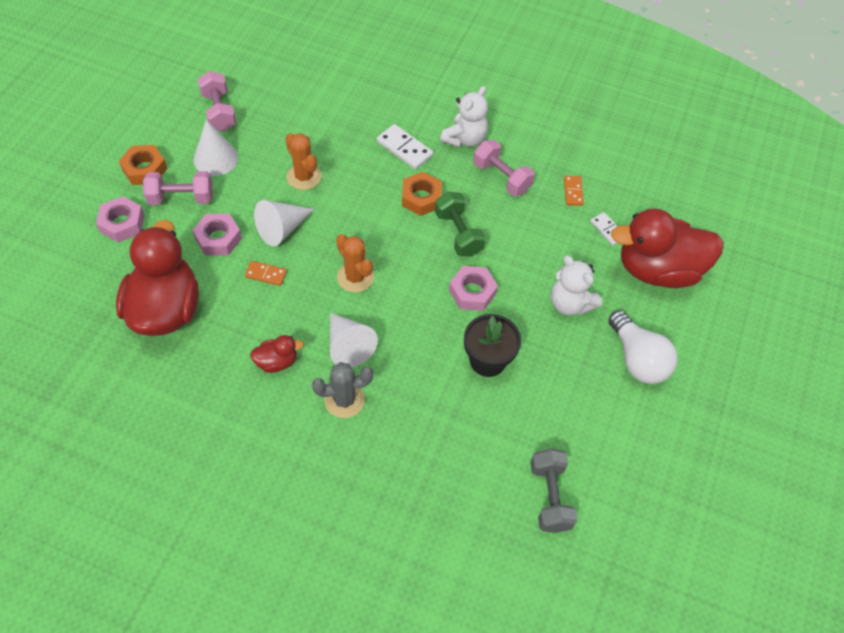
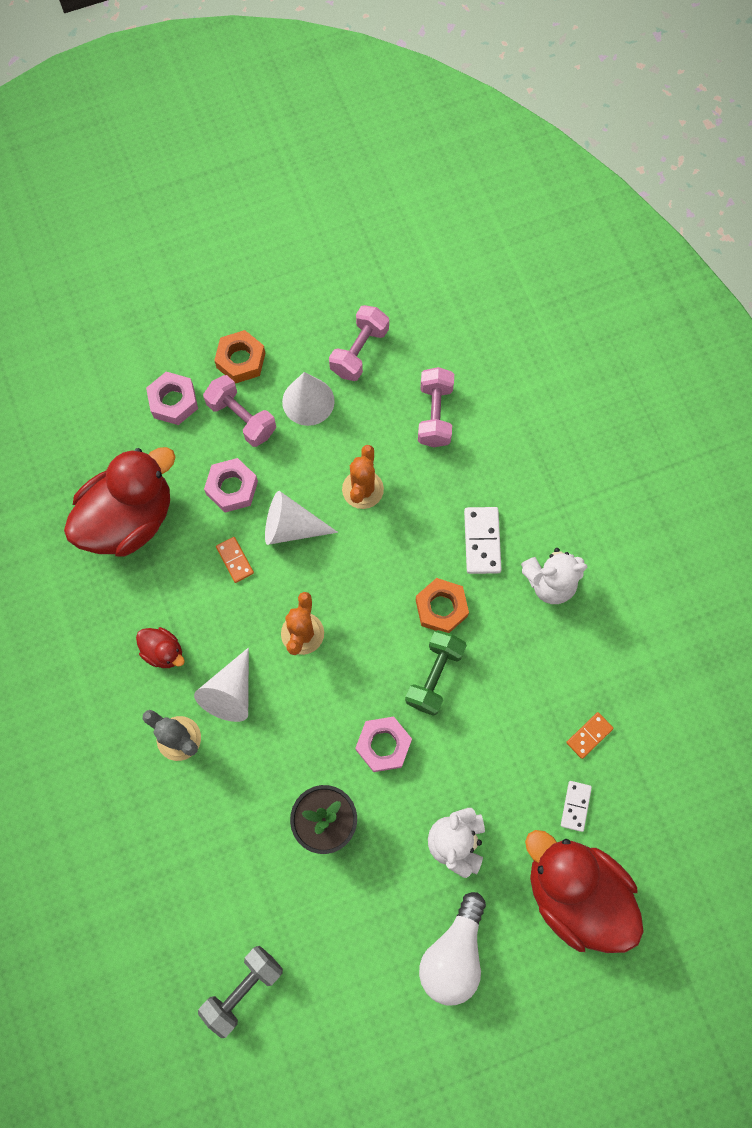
camera: 50 degrees right, 15 degrees up
(501, 177) = (538, 656): pink dumbbell -> pink dumbbell (434, 415)

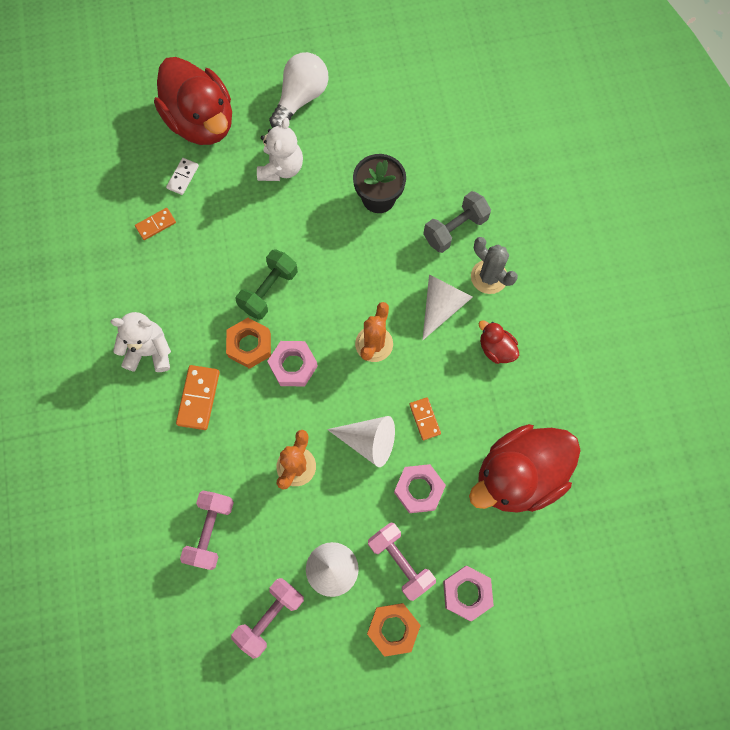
camera: 170 degrees left, 0 degrees up
(243, 988) = (457, 101): grey dumbbell -> grey dumbbell (455, 229)
(383, 745) = (322, 244): pink nut -> pink nut (293, 365)
(482, 541) = (198, 398): white domino -> orange domino

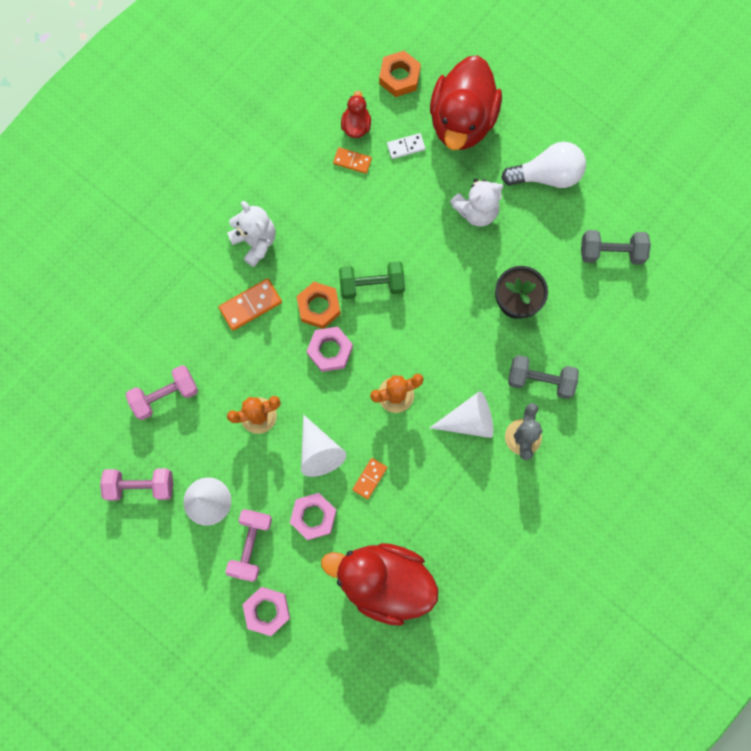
camera: 50 degrees right, 5 degrees up
(393, 628) = (200, 578): orange nut -> orange nut (399, 77)
(400, 103) = (611, 252): none -> grey dumbbell
(496, 349) = (469, 488): red duck -> red duck (356, 125)

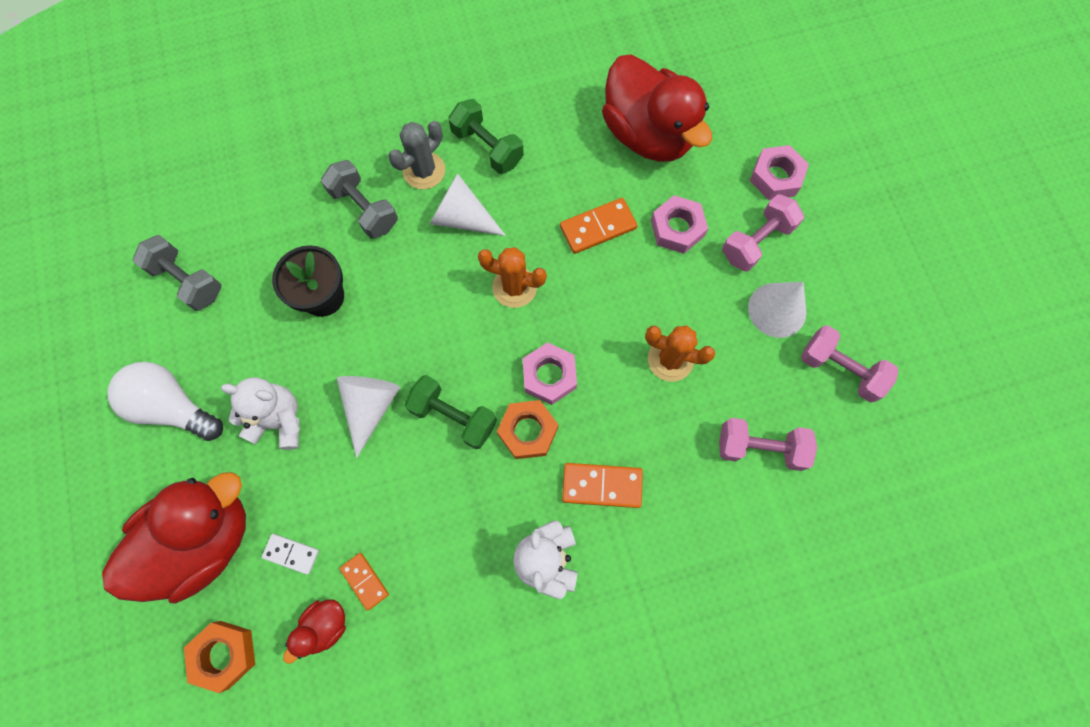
camera: 145 degrees left, 5 degrees down
(319, 451) = (630, 284): white cone -> white cone (370, 407)
(369, 478) = (598, 227): orange domino -> orange domino, size x1.58
(493, 487) = (487, 147): none -> green dumbbell

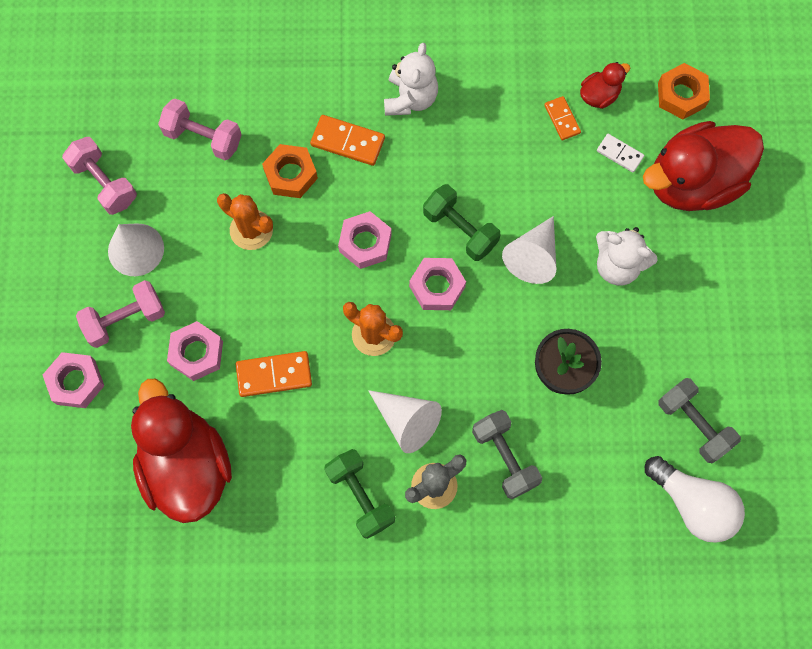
camera: 165 degrees left, 0 degrees up
(173, 407) = (713, 302): white light bulb -> white light bulb (692, 504)
(464, 349) = (437, 287): none -> pink nut
(528, 431) = (398, 200): orange nut -> orange nut (290, 174)

